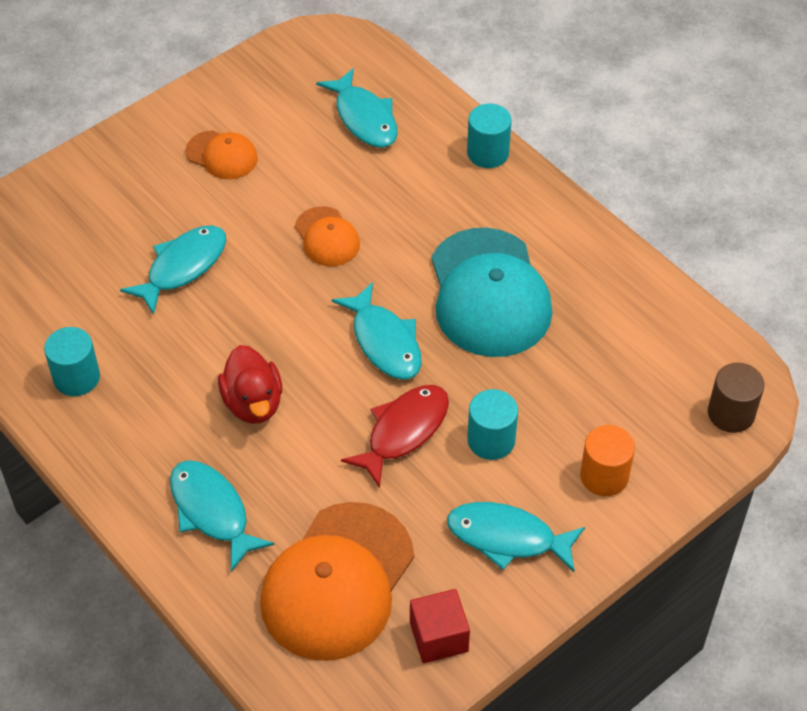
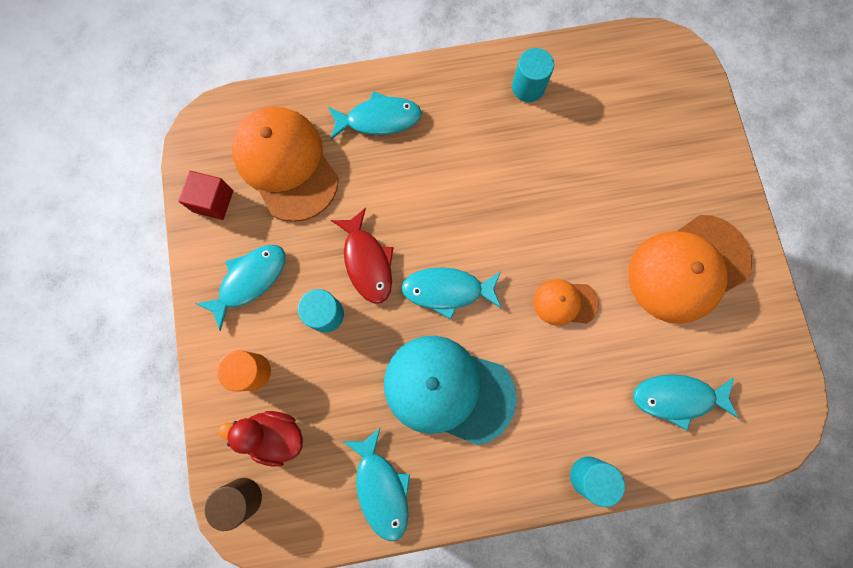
camera: 120 degrees right, 25 degrees up
(182, 267) = (589, 191): turquoise fish -> turquoise fish (381, 488)
(222, 155) = (687, 268): orange cap -> orange cap, size x2.00
(253, 403) = (446, 181): red duck -> red duck (275, 435)

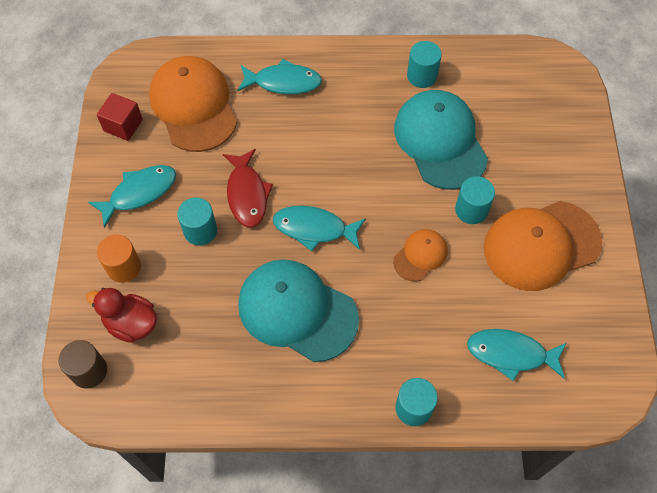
camera: 10 degrees right, 15 degrees down
(381, 488) = (217, 384): turquoise fish -> none
(562, 163) = (440, 141): none -> turquoise cap
(565, 302) = (420, 255): orange cap -> orange cap turned 120 degrees clockwise
(608, 240) = (471, 210): none -> turquoise cylinder

